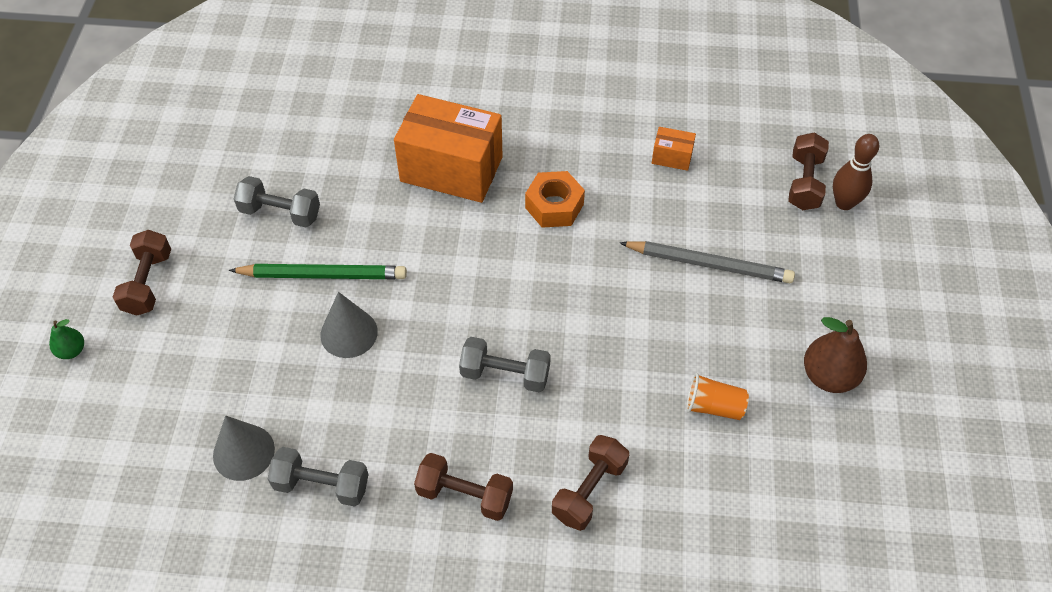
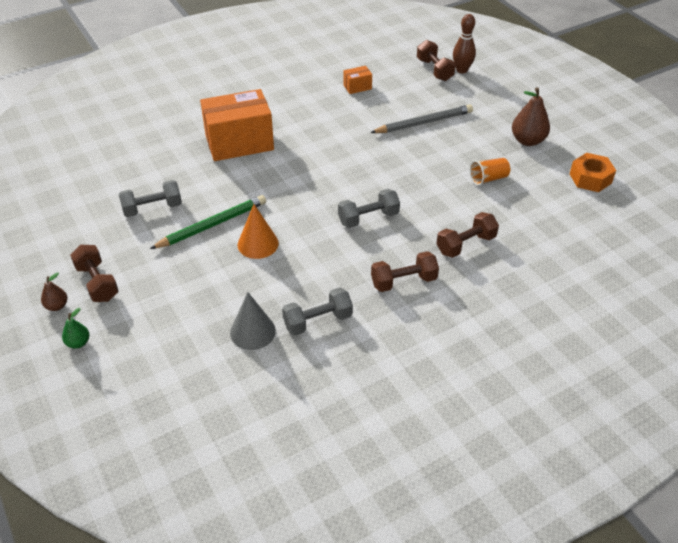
camera: 35 degrees left, 10 degrees down
(89, 289) = (57, 306): none -> brown pear
(349, 333) = (258, 244): grey cone -> orange cone
(554, 206) = (316, 134): orange nut -> orange nut (590, 178)
(589, 490) = (466, 244): brown dumbbell -> brown dumbbell turned 60 degrees clockwise

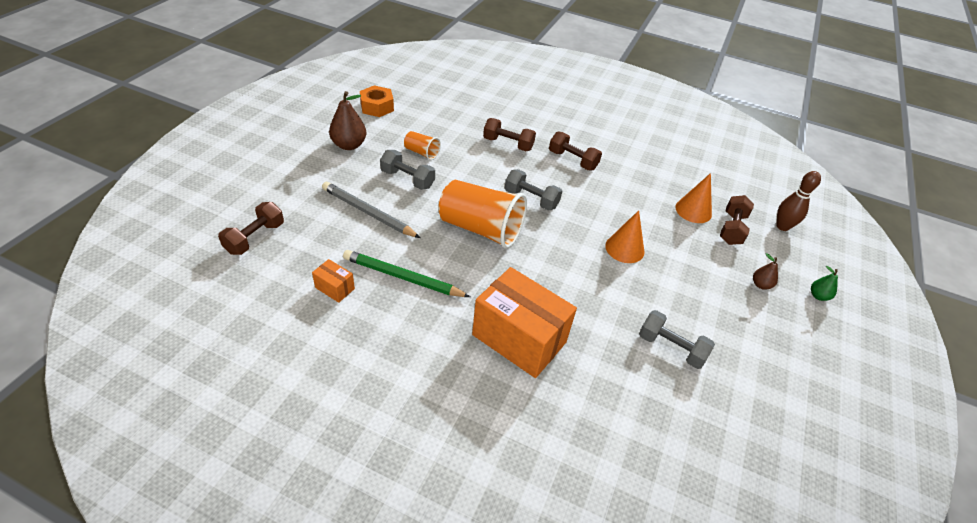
camera: 130 degrees left, 0 degrees up
(57, 306) = (820, 335): brown pear -> brown pear (760, 285)
(97, 283) = (773, 325): brown dumbbell -> brown dumbbell (732, 229)
(212, 225) = (639, 289): green pencil -> green pencil (402, 277)
(252, 331) = (693, 210): grey cone -> orange cone
(317, 321) = (648, 185): grey dumbbell -> grey dumbbell (407, 179)
(356, 171) = (481, 229): none -> orange cup
(462, 70) = (243, 217): brown bowling pin -> brown bowling pin (782, 226)

